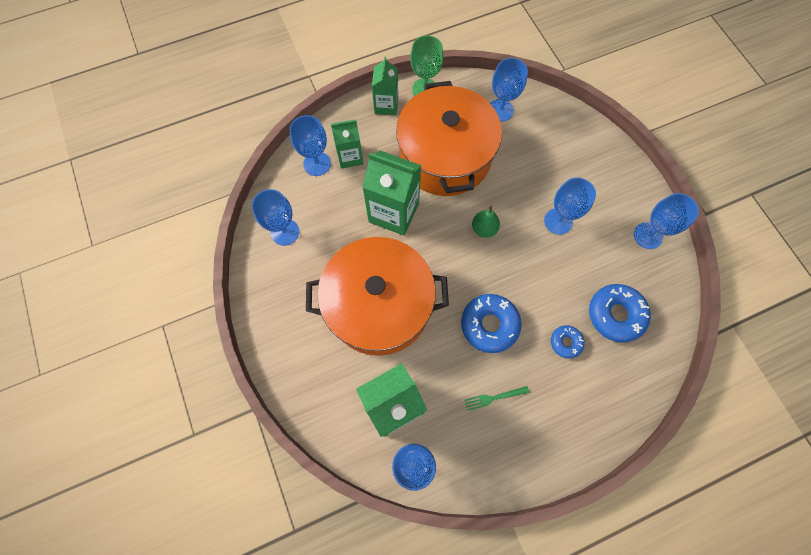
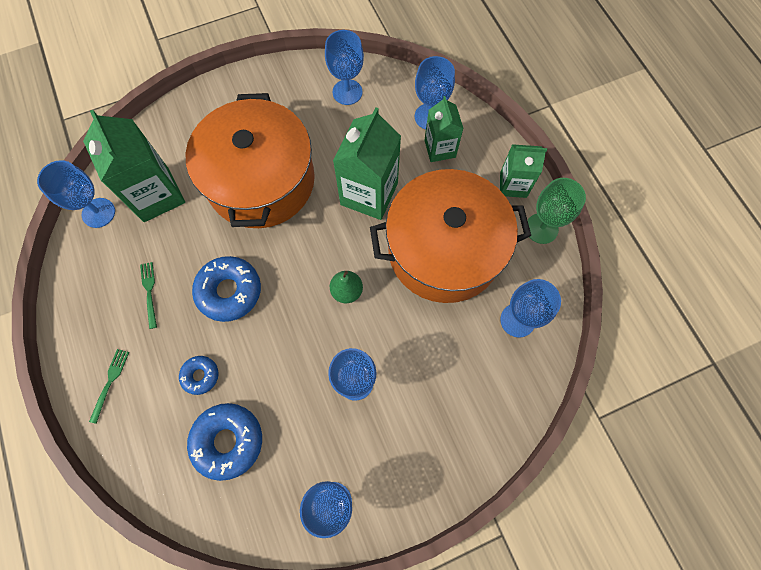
camera: 90 degrees right, 0 degrees up
(579, 422) = (110, 382): none -> green fork

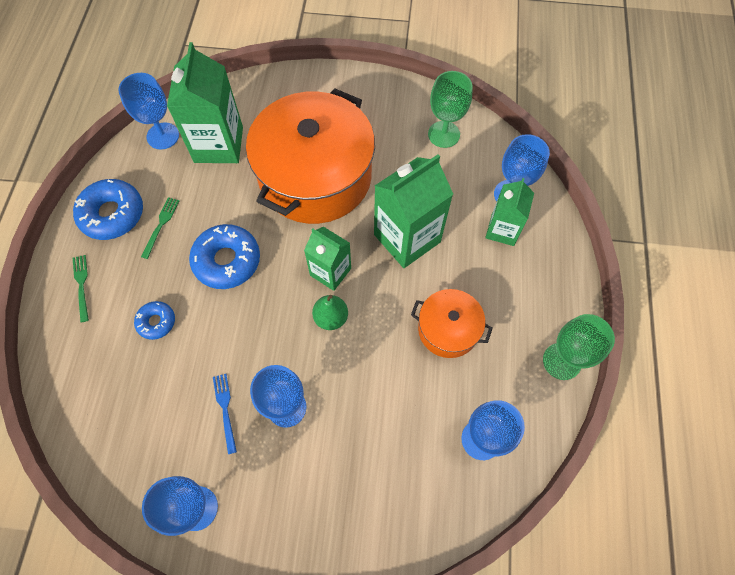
camera: 30 degrees right, 5 degrees down
(110, 382) = (81, 285): green fork -> green fork turned 60 degrees counterclockwise
(228, 441) = (143, 394): blue donut -> blue donut (112, 214)
(306, 412) = (225, 409): none -> blue fork
(347, 92) = (443, 134): blue goblet -> green goblet
(444, 250) = (448, 329): orange pot -> orange pot, size x0.48
(513, 185) = (557, 302): green carton -> green carton (330, 272)

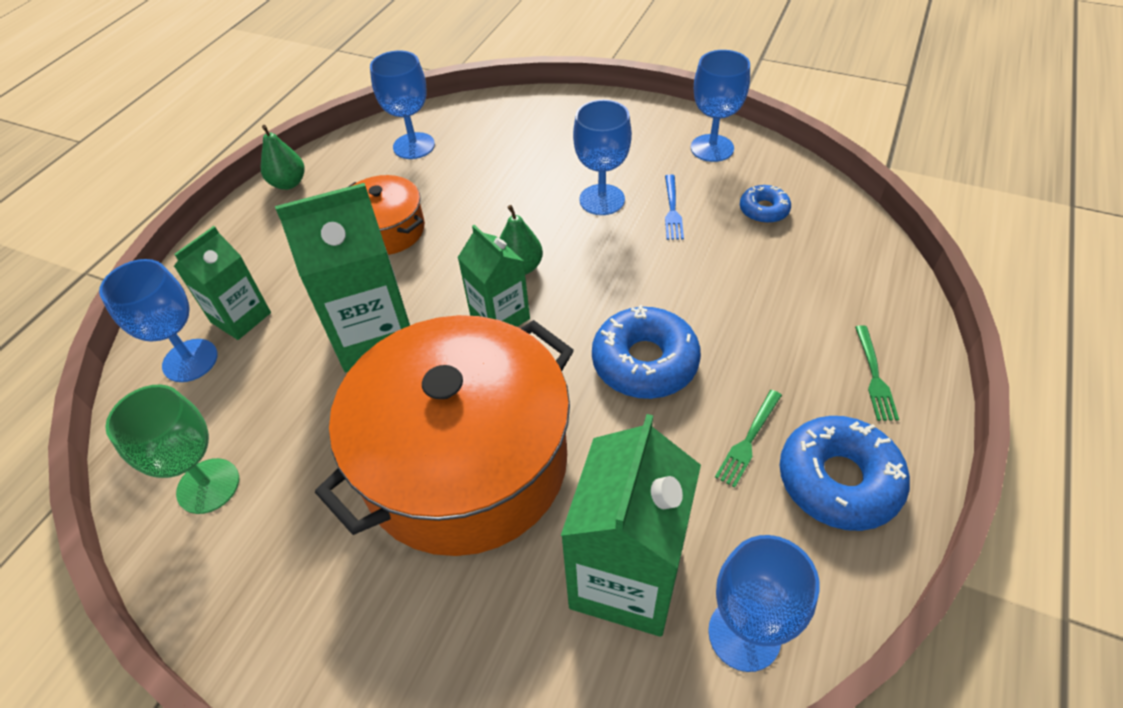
camera: 160 degrees left, 15 degrees down
(156, 322) = (755, 307): blue donut -> blue donut (763, 210)
(562, 361) = (288, 183): green goblet -> green pear

